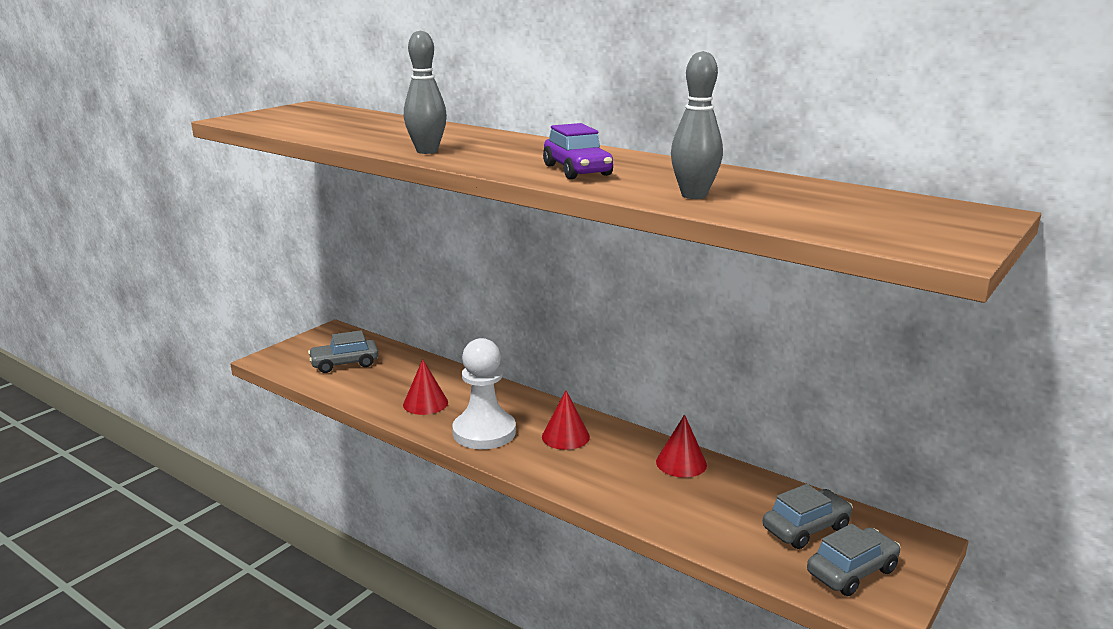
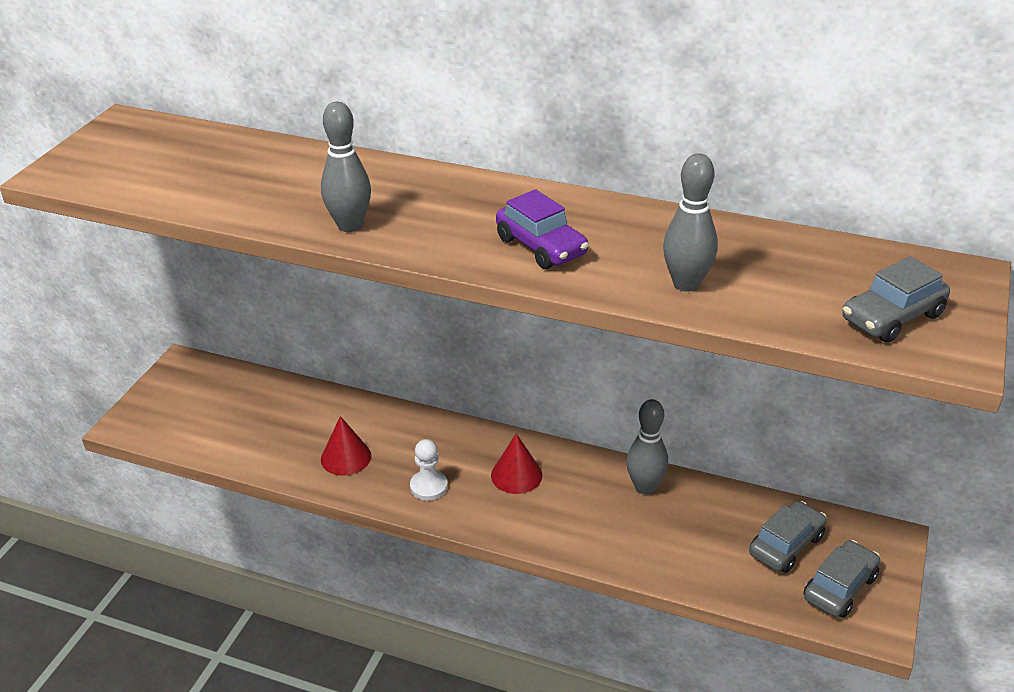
camera: 15 degrees left, 15 degrees up
(344, 364) = (223, 415): grey car -> grey car (892, 317)
(484, 432) = (428, 486): white pawn -> white pawn, size x0.55
(681, 463) = (645, 487): red cone -> grey bowling pin

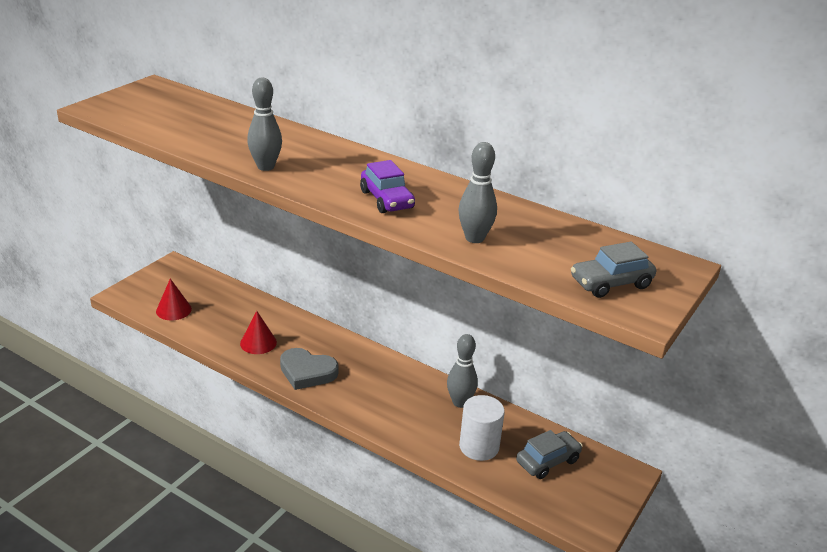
camera: 10 degrees right, 5 degrees down
(428, 486) = (307, 372): white pawn -> grey heart
(516, 475) = (371, 377): red cone -> red cone (173, 310)
(693, 544) = (479, 446): none -> white cylinder
(840, 587) = (576, 497): grey car -> none

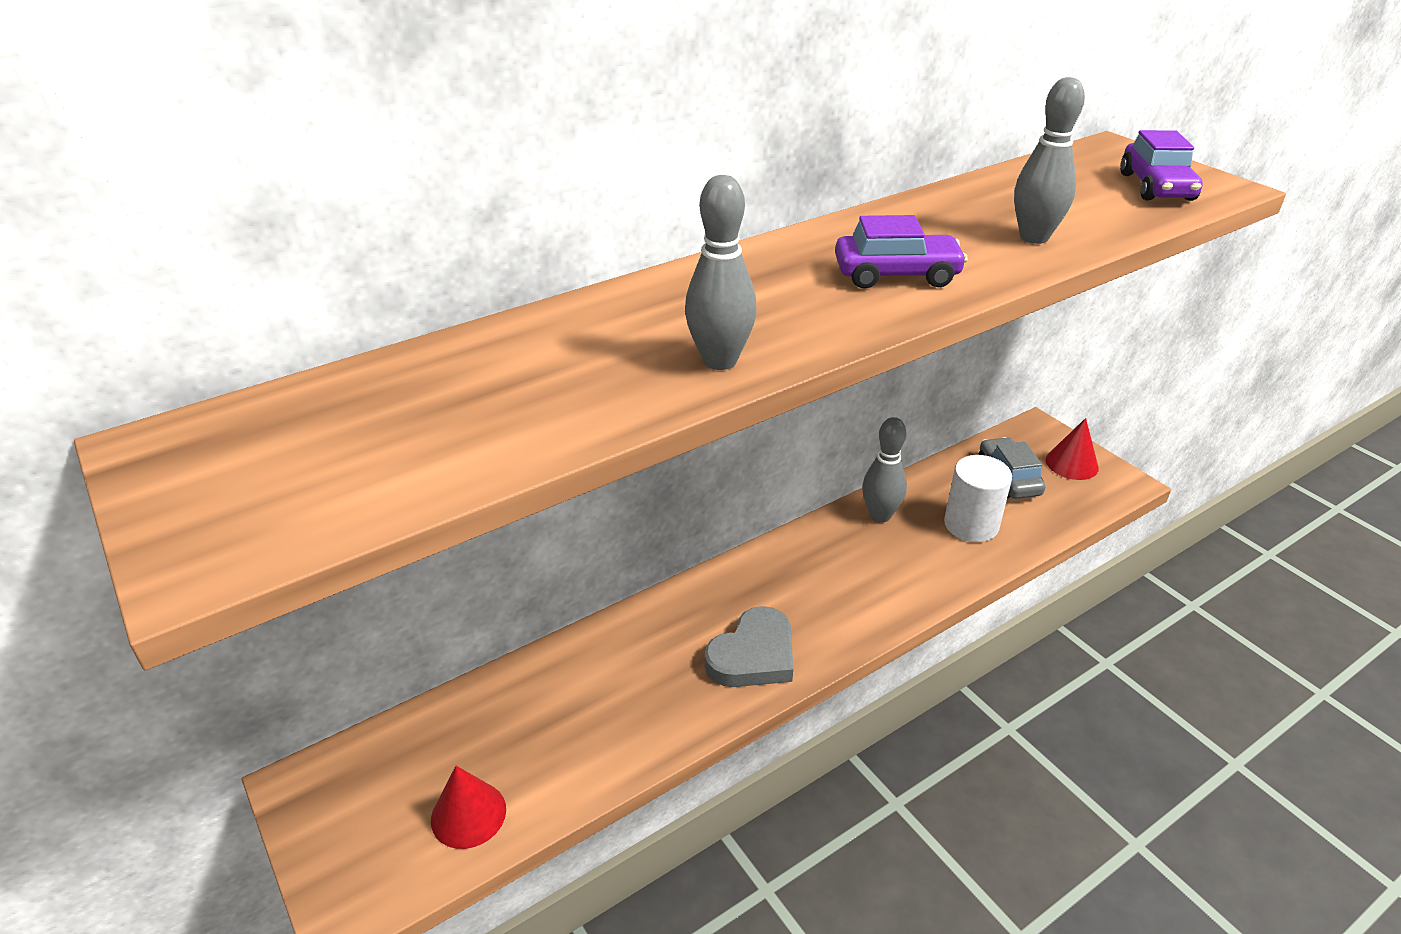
camera: 65 degrees left, 5 degrees up
(258, 343) = (645, 701): red cone -> red cone (1072, 463)
(611, 283) = (1156, 187): grey car -> purple car

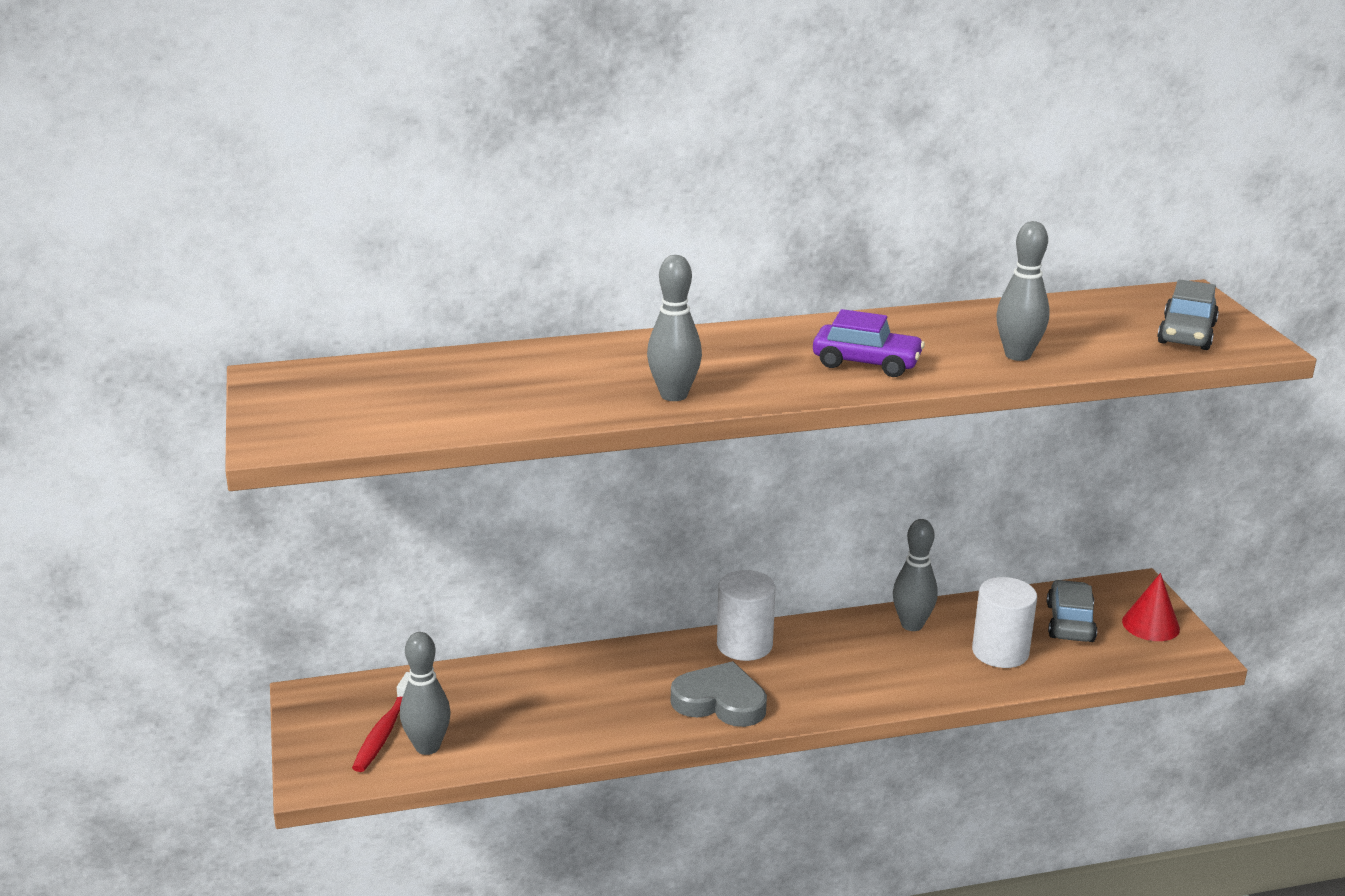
camera: 20 degrees right, 10 degrees down
(409, 807) = (384, 731): none -> red toothbrush
(468, 814) = (427, 747): red cone -> grey bowling pin
(742, 579) = (744, 645): none -> white cylinder
(753, 655) = (720, 701): grey heart -> grey heart turned 135 degrees counterclockwise
(1156, 187) = (1186, 334): purple car -> grey car

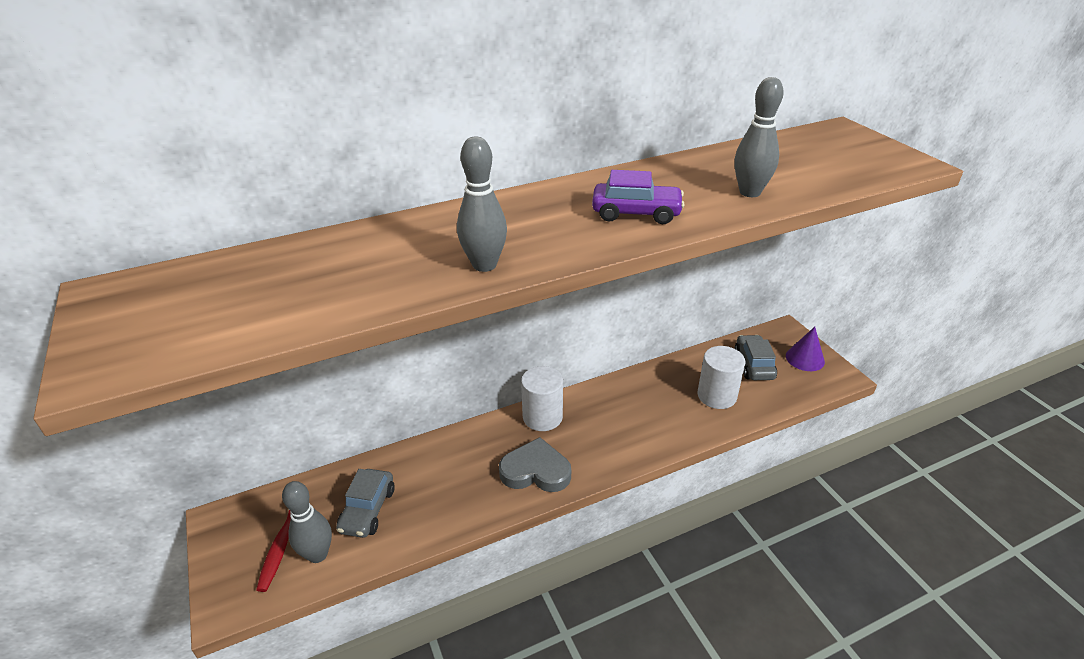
camera: 10 degrees left, 10 degrees up
(912, 625) = (652, 382): grey bowling pin -> none
(1150, 625) = (805, 358): red cone -> purple cone
(1186, 334) = (861, 160): grey car -> grey car (367, 510)

